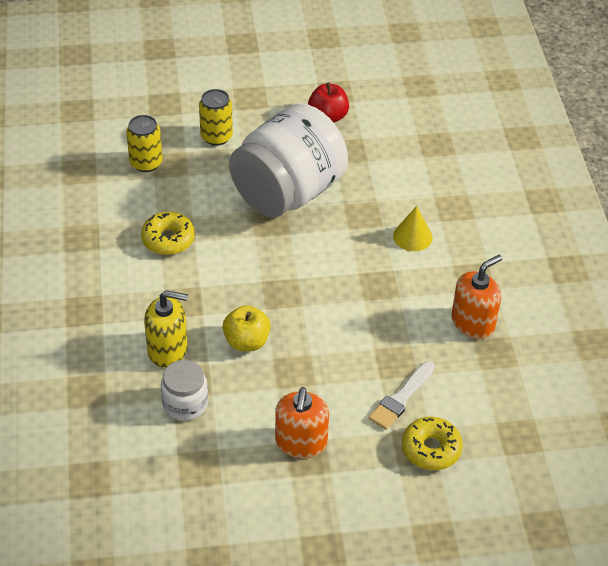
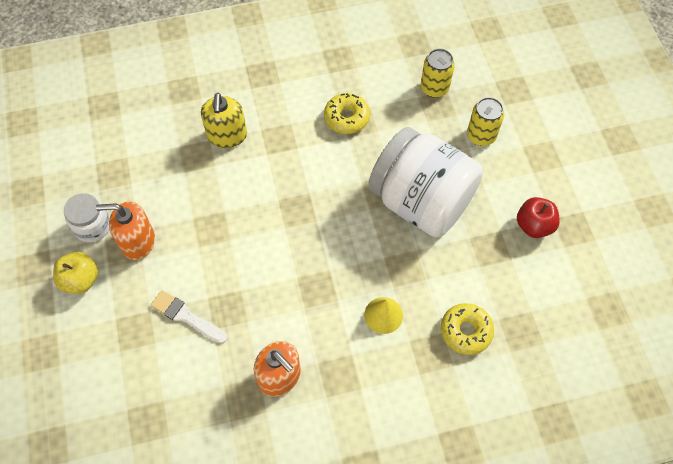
camera: 85 degrees right, 15 degrees up
(185, 403) = (173, 155): white jar -> white jar (92, 226)
(246, 341) = (240, 190): yellow apple -> yellow apple (81, 280)
(431, 449) = (132, 345): yellow donut -> yellow donut (465, 331)

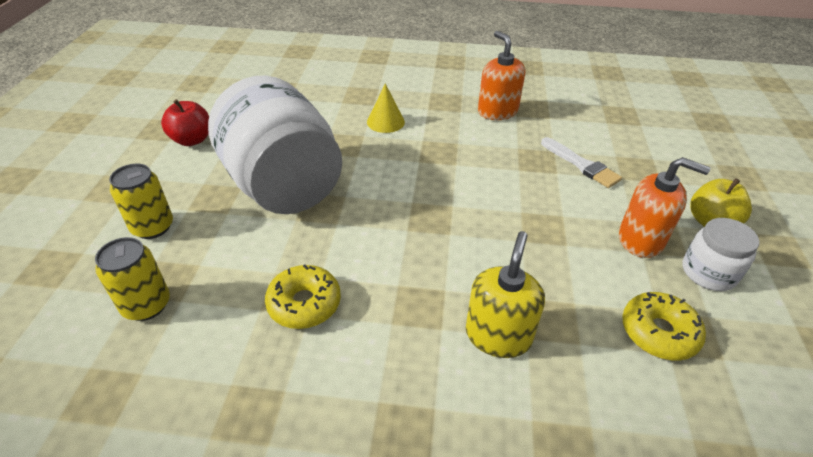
camera: 160 degrees left, 20 degrees down
(465, 331) = (322, 98): yellow donut -> yellow donut (658, 332)

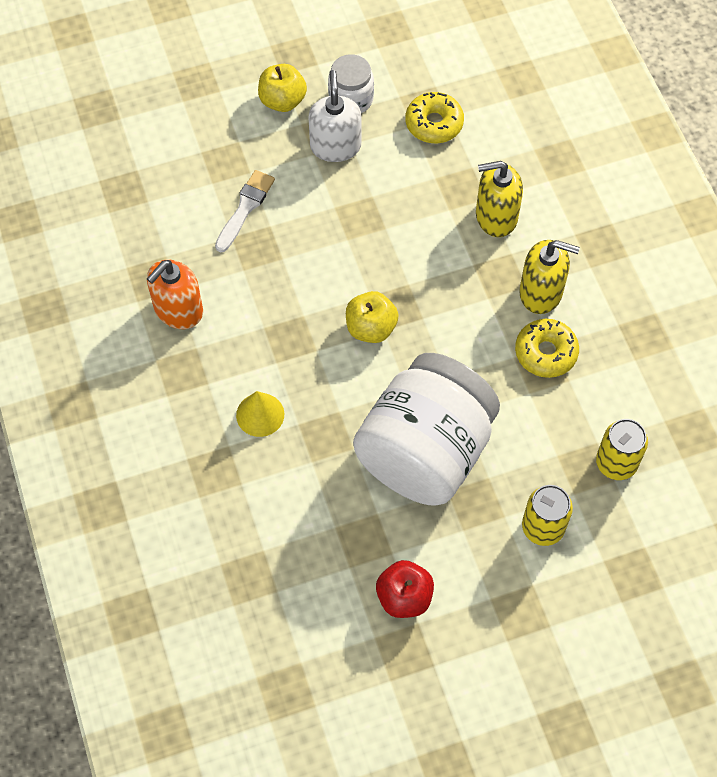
camera: 115 degrees left, 20 degrees up
(376, 333) = (541, 292): none -> yellow soap dispenser
(419, 195) = (371, 328): none -> yellow apple
(641, 239) = (335, 146): orange soap dispenser -> white soap dispenser

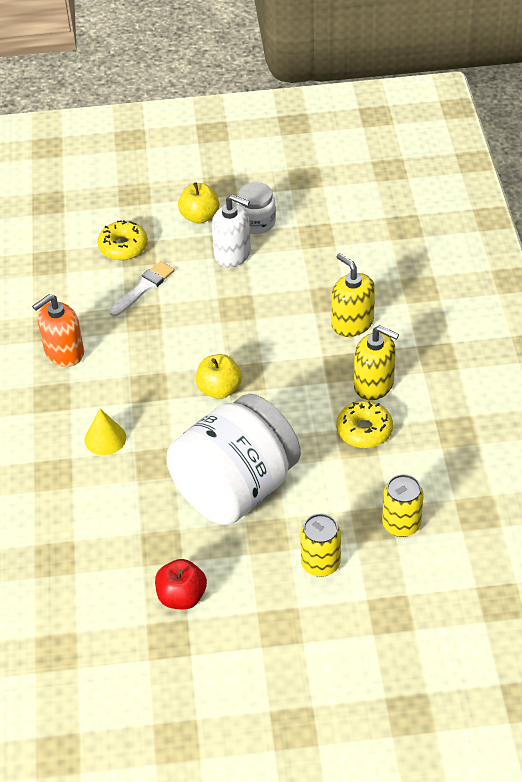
camera: 15 degrees right, 15 degrees down
(335, 146) = (232, 254): white soap dispenser -> white soap dispenser turned 105 degrees clockwise
(434, 123) = (320, 249): yellow donut -> yellow donut (123, 247)
(496, 216) = (352, 323): yellow soap dispenser -> yellow soap dispenser turned 45 degrees clockwise

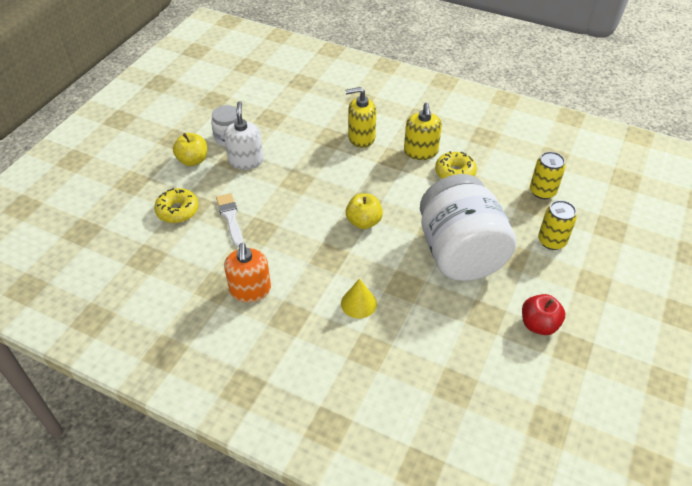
camera: 60 degrees left, 0 degrees up
(232, 254) = (246, 161): white soap dispenser -> white soap dispenser turned 60 degrees counterclockwise
(374, 384) = (420, 152): yellow soap dispenser -> yellow soap dispenser turned 120 degrees clockwise

